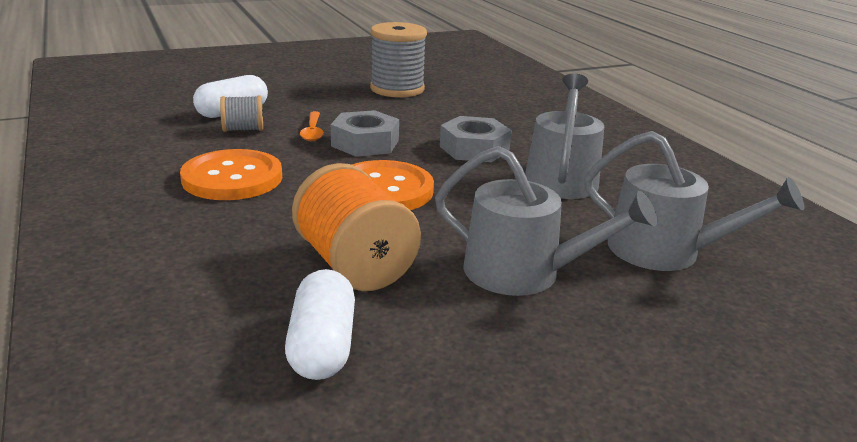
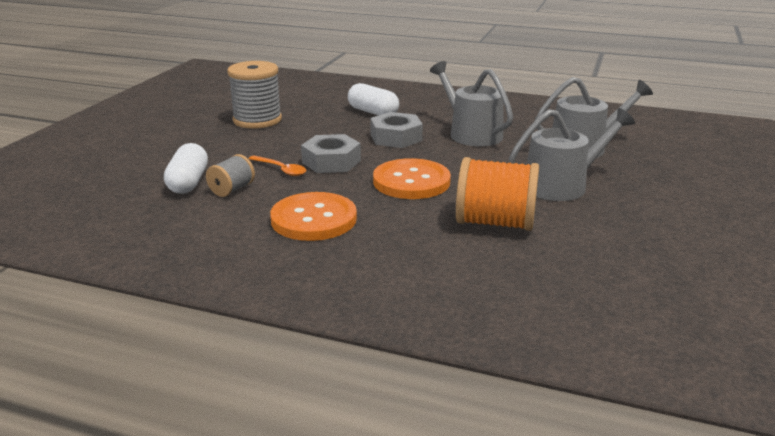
camera: 45 degrees left, 0 degrees up
(322, 346) = (571, 261): white capsule -> white capsule (373, 112)

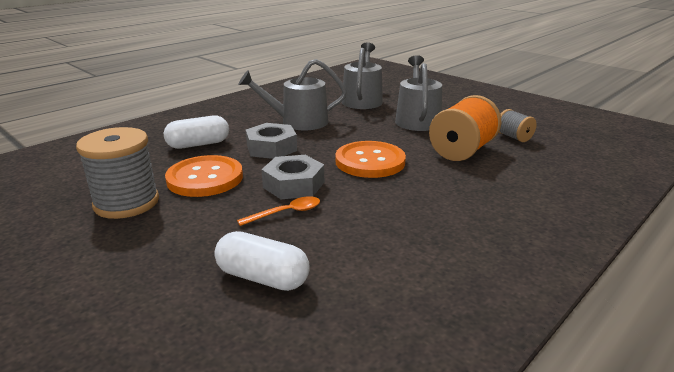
camera: 65 degrees left, 0 degrees up
(232, 189) = (311, 250): grey spool -> grey spool (513, 137)
(314, 219) = (415, 216): orange button -> orange button (205, 178)

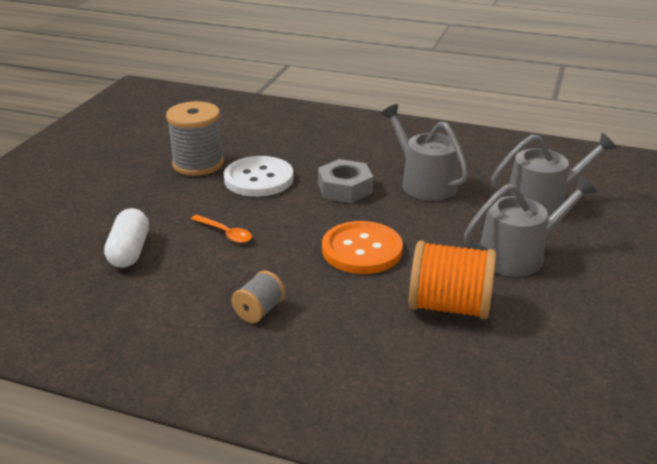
camera: 65 degrees right, 5 degrees up
(198, 144) = (320, 153): white capsule -> none
(205, 178) = (258, 179): orange button -> white button
(293, 185) = (277, 222): grey nut -> none
(513, 137) = (540, 344): grey spool -> grey spool (259, 311)

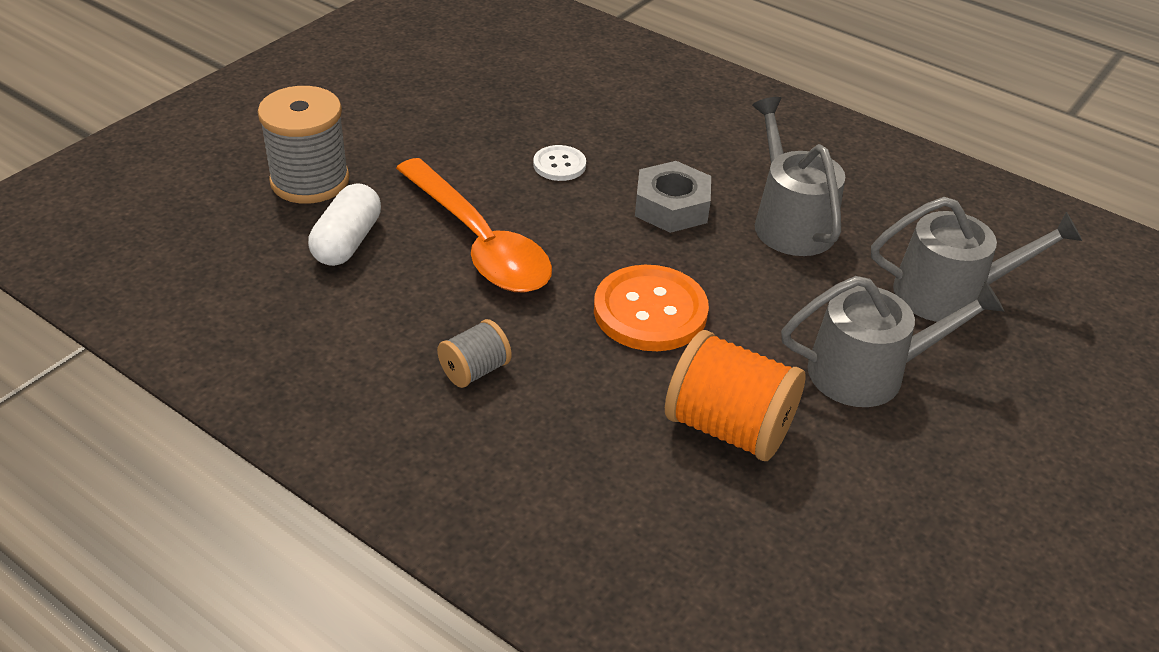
camera: 15 degrees right, 10 degrees up
(198, 164) = (488, 123): grey spool -> grey spool (310, 181)
(225, 233) = (479, 243): orange spoon -> orange spoon, size x2.33
(258, 179) = (559, 165): white button -> white button, size x0.53

